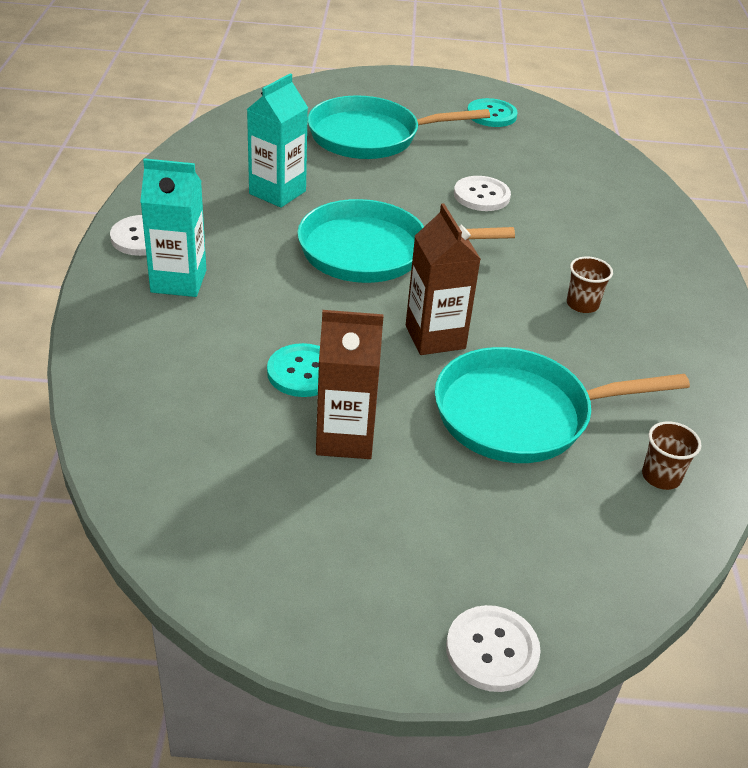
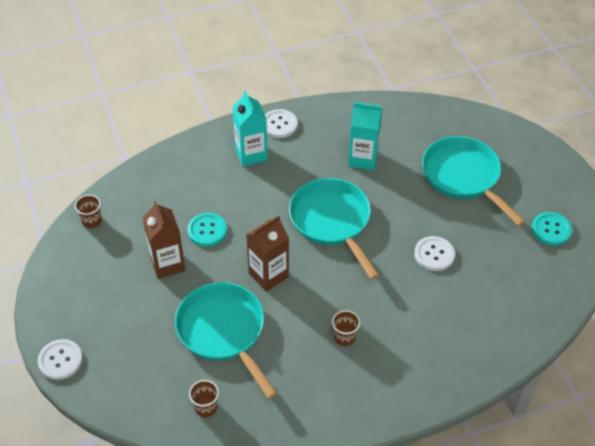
camera: 70 degrees right, 10 degrees up
(171, 511) = (92, 221): none -> brown cup

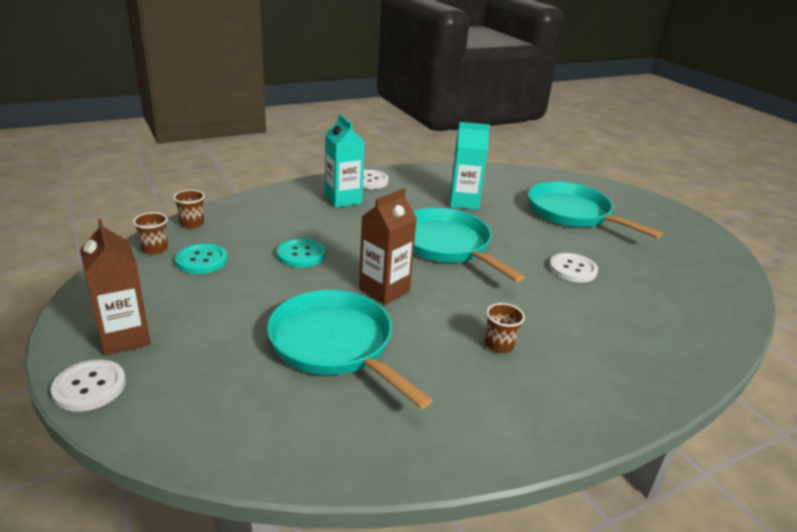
camera: 10 degrees left, 20 degrees down
(167, 264) = (253, 283): brown carton -> brown carton (124, 338)
(206, 407) = (321, 434): brown cup -> brown cup (192, 223)
(551, 229) = (685, 249): turquoise button -> turquoise button (201, 260)

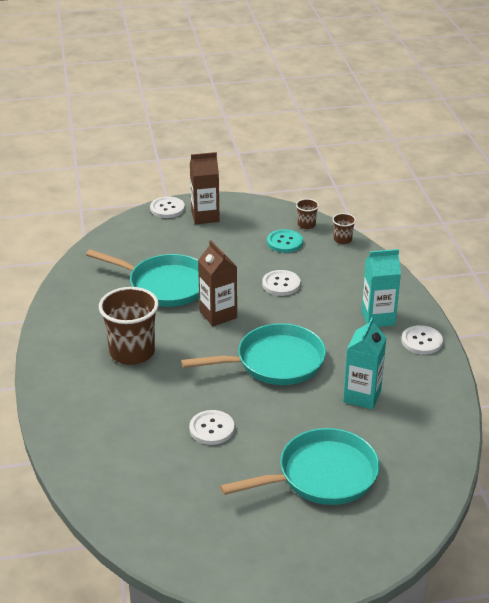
camera: 110 degrees right, 5 degrees up
(301, 254) = (281, 284): turquoise button -> white button
(335, 345) = (164, 285): turquoise pan -> turquoise pan turned 45 degrees clockwise
(499, 345) = (132, 352): brown cup -> brown cup, size x2.15

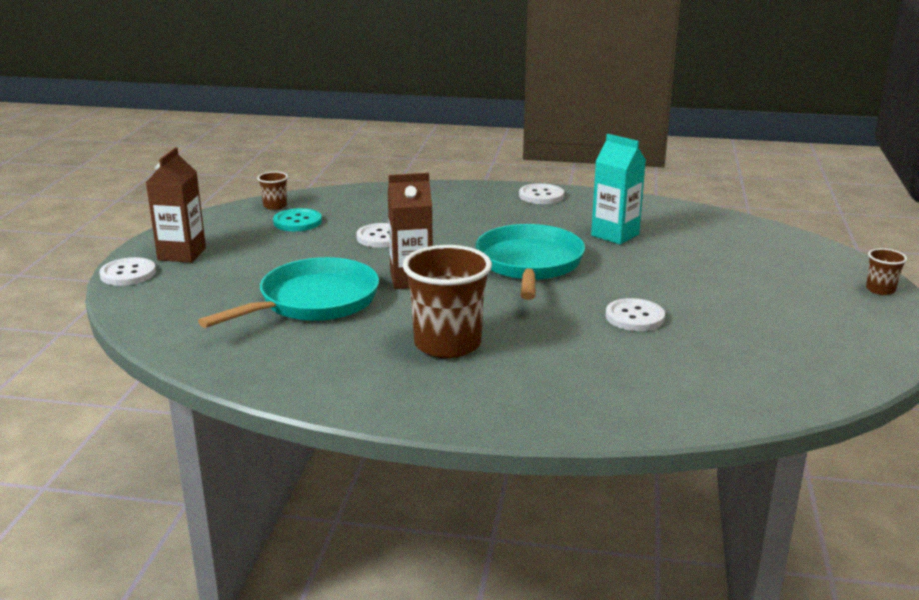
camera: 70 degrees left, 10 degrees down
(321, 475) = (735, 274): turquoise pan -> none
(342, 240) = (327, 195): brown cup -> brown cup (880, 290)
(378, 318) = (487, 205): turquoise carton -> none

